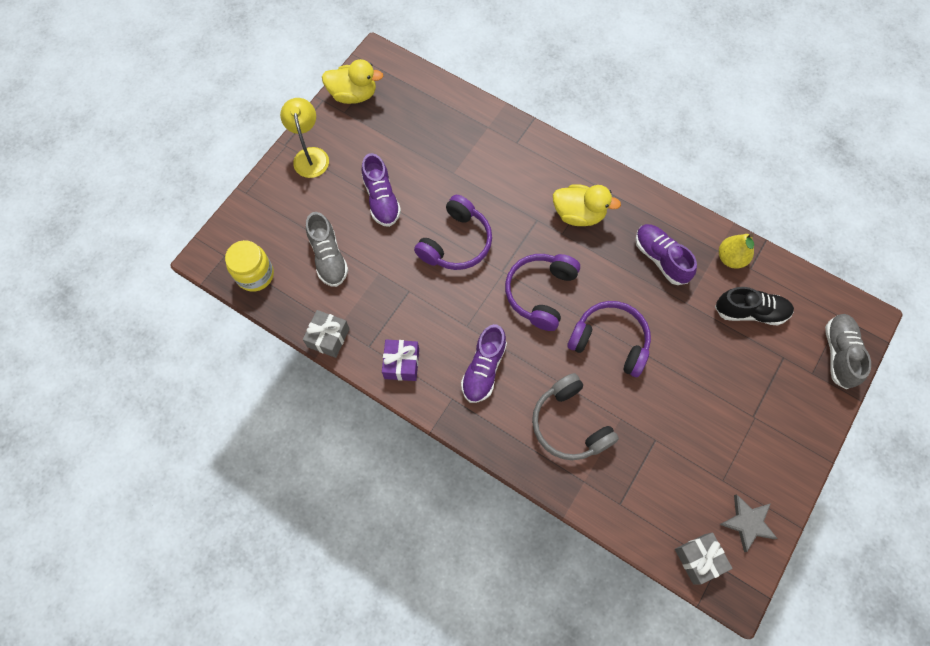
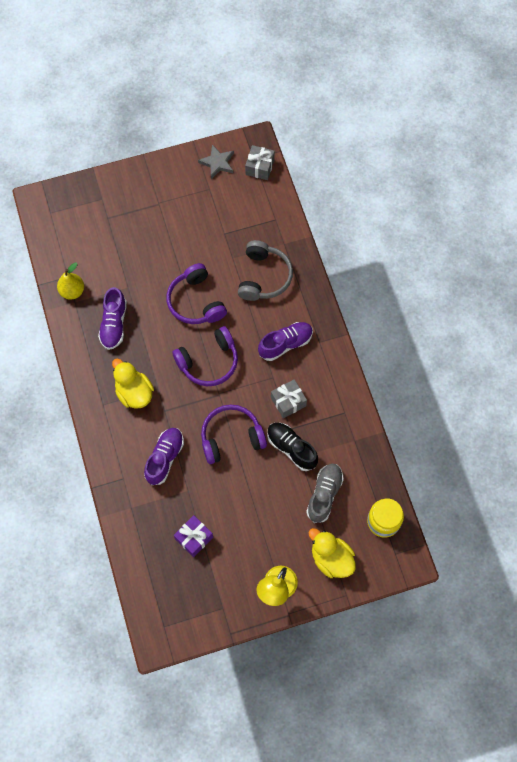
camera: 140 degrees left, 0 degrees up
(328, 337) = (366, 438): grey gift -> grey gift (288, 402)
(353, 95) = (203, 618): yellow duck -> yellow duck (331, 558)
(381, 199) = (254, 510): purple shoe -> purple shoe (165, 458)
(401, 364) = (332, 385): purple gift -> purple gift (194, 538)
(750, 312) = (97, 254): black shoe -> black shoe (291, 448)
(839, 353) = (75, 196): grey shoe -> none

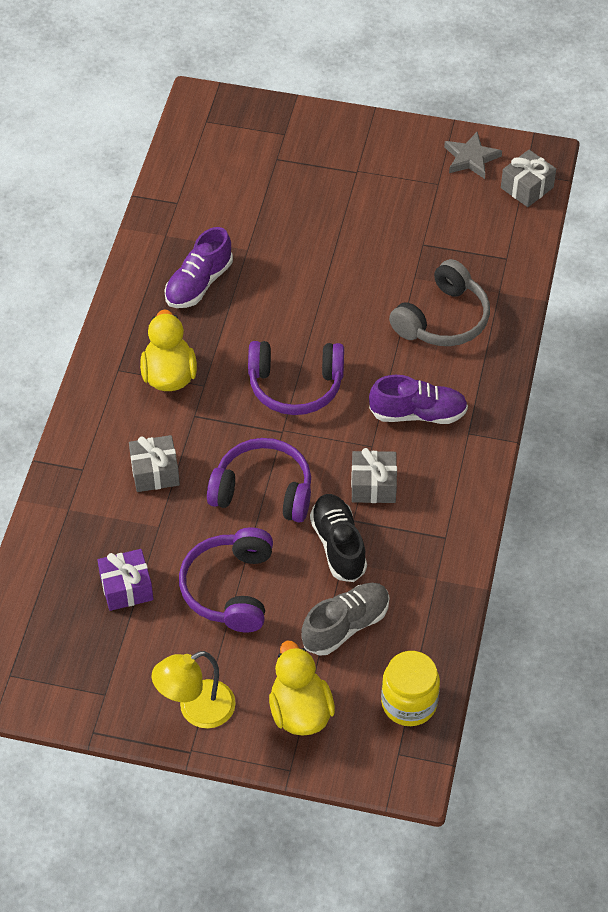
camera: 30 degrees right, 15 degrees down
(72, 291) = (171, 222): yellow pear -> none
(165, 458) = (155, 472): purple shoe -> grey gift
(195, 302) = (327, 307): purple headphones -> purple headphones (229, 588)

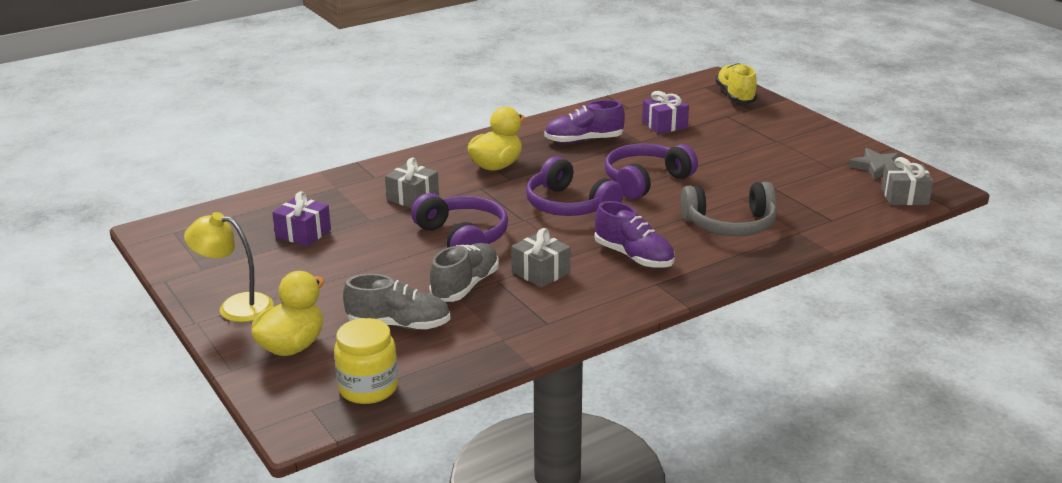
camera: 45 degrees right, 25 degrees down
(229, 588) = (360, 266): purple headphones -> purple headphones (645, 181)
(240, 210) = (664, 125): none -> purple gift
(250, 120) = (735, 96): none -> yellow shoe
(338, 545) = (465, 286): black shoe -> grey shoe

